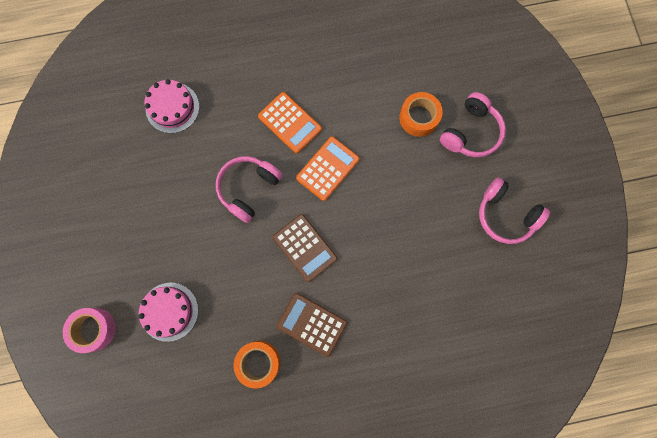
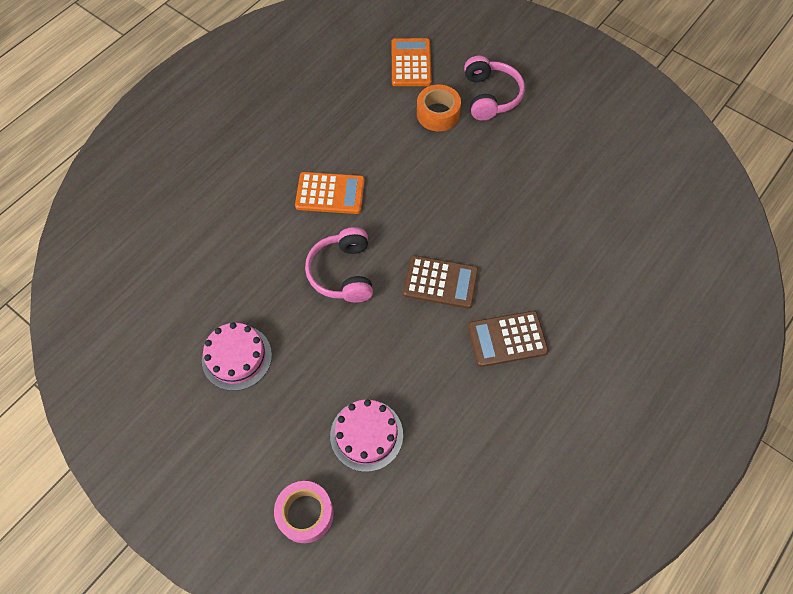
camera: 40 degrees left, 15 degrees down
(172, 107) = (205, 258): pink cake -> pink cake (237, 357)
(258, 362) = (492, 410): orange tape -> none
(328, 169) = (399, 205): orange calculator -> orange calculator (411, 63)
(505, 215) = (577, 135): pink headphones -> none

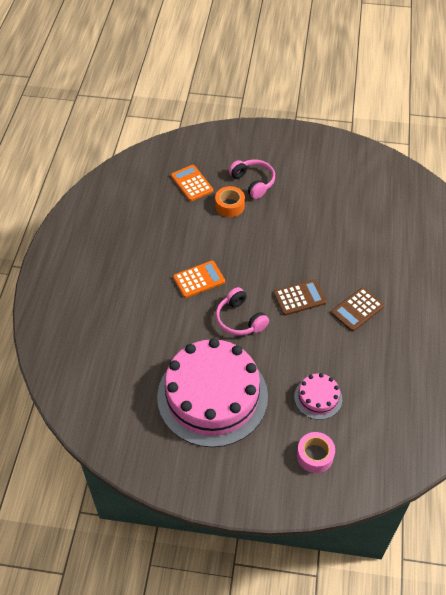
camera: 30 degrees left, 10 degrees down
(237, 357) = (212, 396): pink cake -> pink cake, size x2.31

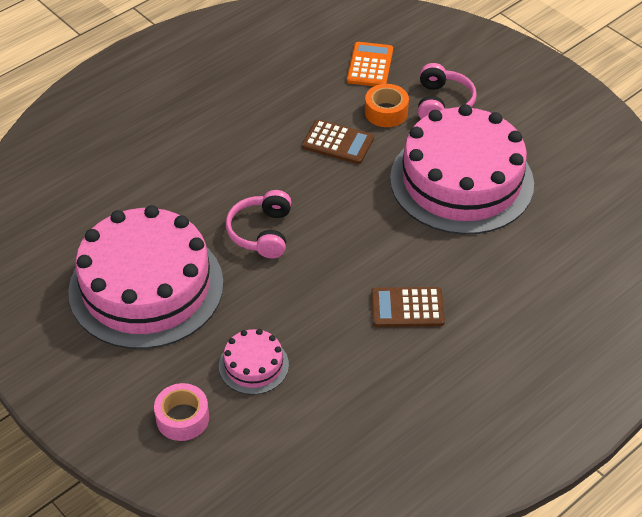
camera: 40 degrees right, 5 degrees down
(199, 279) = (264, 166): orange calculator -> none
(299, 298) = (354, 253): brown calculator -> brown calculator (338, 143)
(309, 221) = (461, 181): none -> pink cake

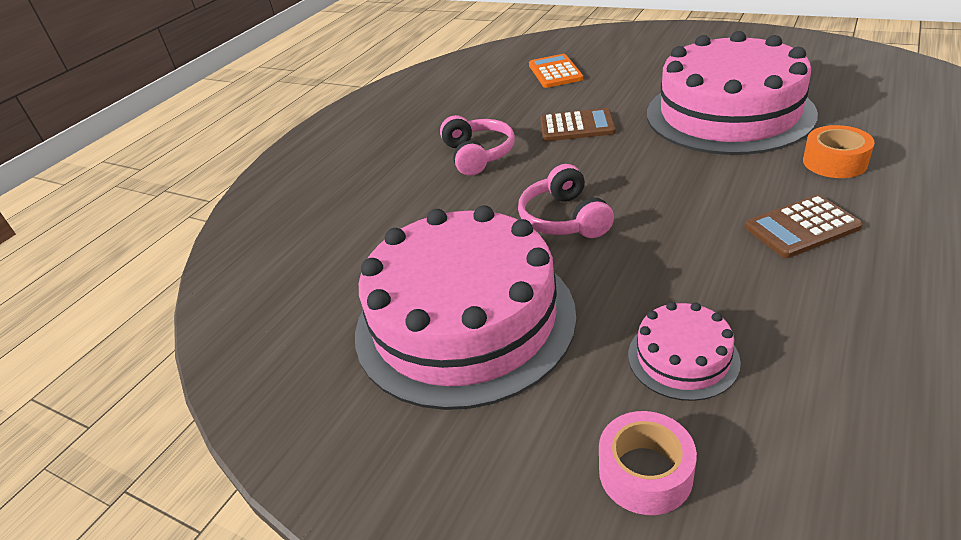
camera: 15 degrees left, 10 degrees down
(386, 112) = (602, 94): orange tape -> orange tape (834, 162)
(442, 103) = (648, 73): pink headphones -> pink headphones (478, 155)

